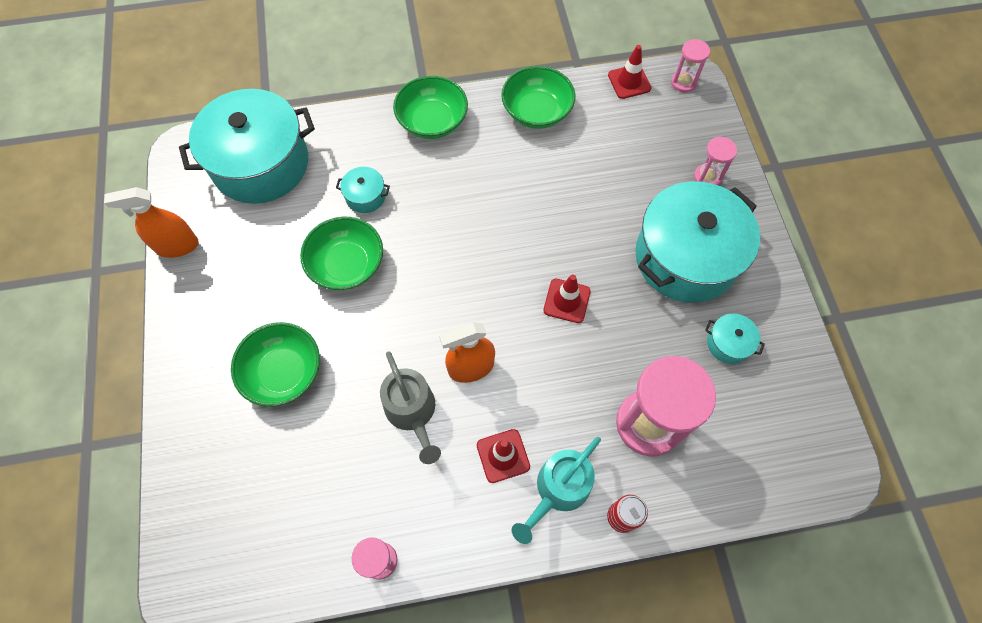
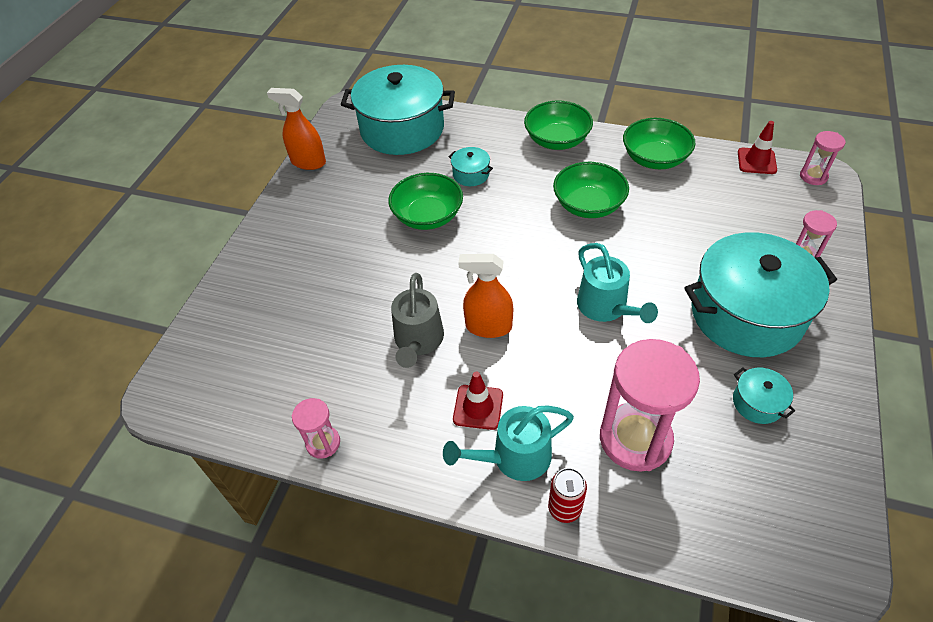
camera: 30 degrees right, 15 degrees down
(283, 372) = (332, 272): green bowl -> green bowl (588, 205)
(566, 301) = (606, 307): red traffic cone -> turquoise watering can

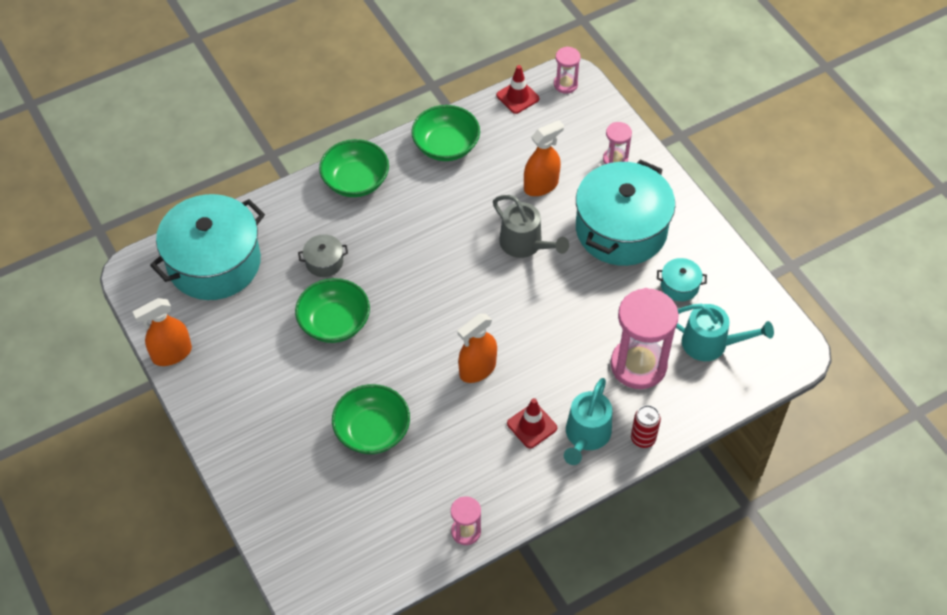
camera: 50 degrees left, 5 degrees up
(418, 341) = (444, 418): grey watering can -> grey watering can (525, 244)
(471, 174) = (324, 262): turquoise pot -> grey pot
(588, 205) = (441, 222): green bowl -> green bowl (372, 431)
(606, 307) = (536, 293): turquoise watering can -> turquoise watering can (711, 344)
(705, 233) = (541, 185): none -> orange spray bottle

